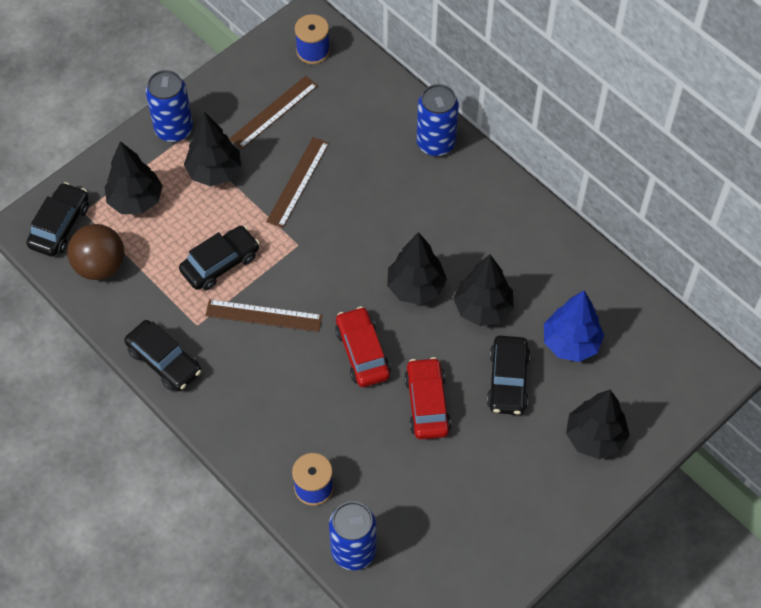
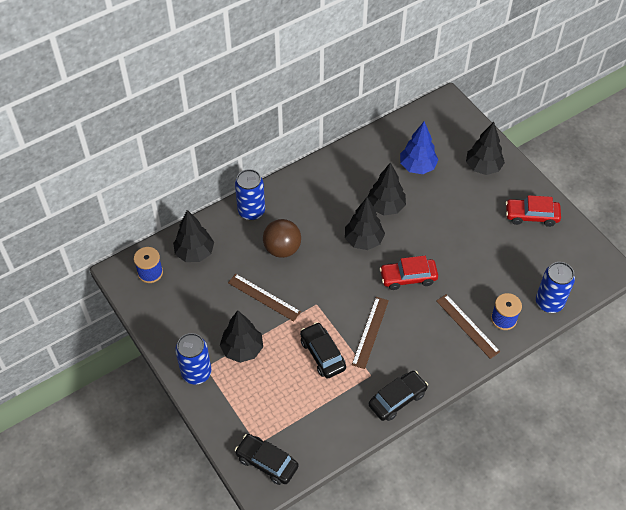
camera: 80 degrees left, 5 degrees down
(100, 266) = (309, 436): brown ball -> brown ball (282, 249)
(136, 200) = (255, 406): black tree -> black tree (194, 253)
(274, 112) = (198, 304): brown ruler -> brown ruler (467, 326)
(427, 404) = (450, 248): red car -> red car (531, 216)
(508, 381) = (439, 203): black car -> none

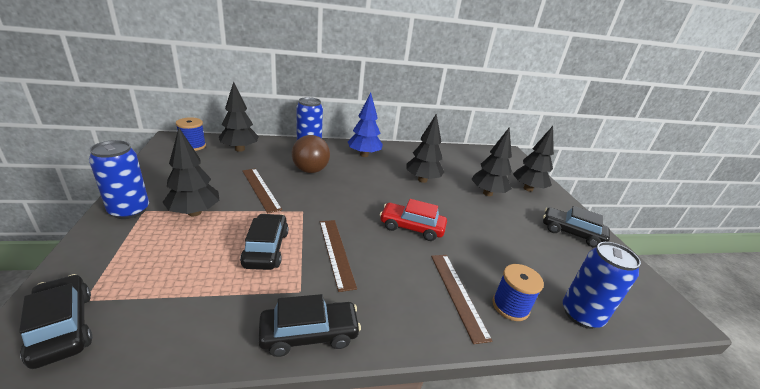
camera: 20 degrees right, 25 degrees down
(363, 240) = (386, 190): black tree -> black tree (487, 193)
(370, 332) = (336, 252): brown ruler -> brown ruler turned 60 degrees counterclockwise
(417, 167) = (466, 170): blue tree -> blue tree (364, 155)
(531, 216) = (571, 233): red car -> black car

